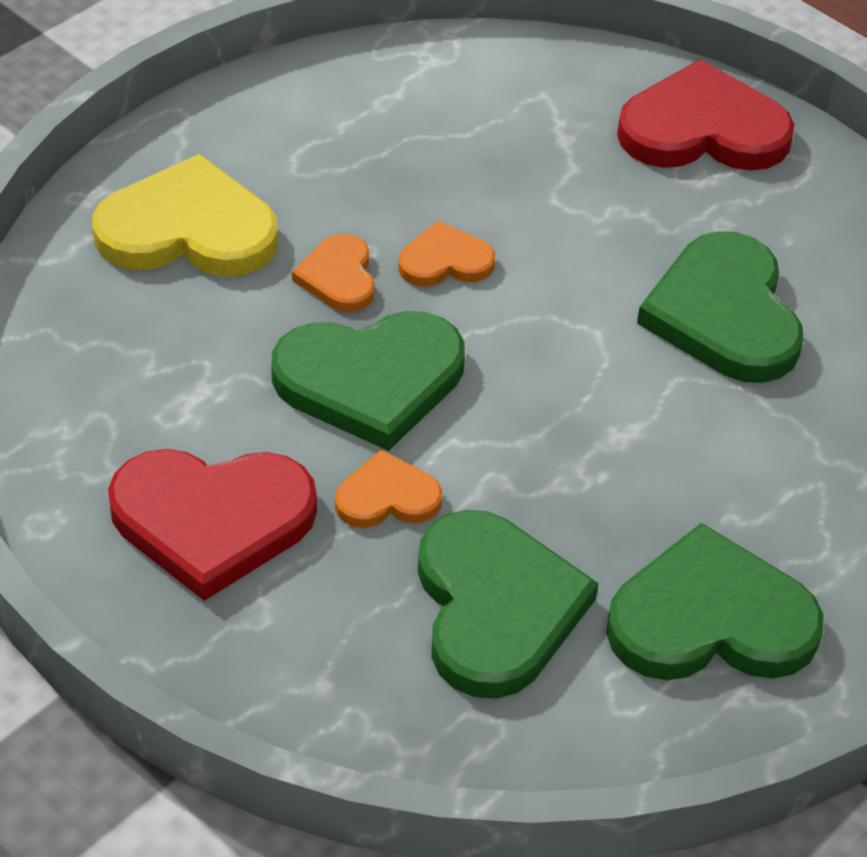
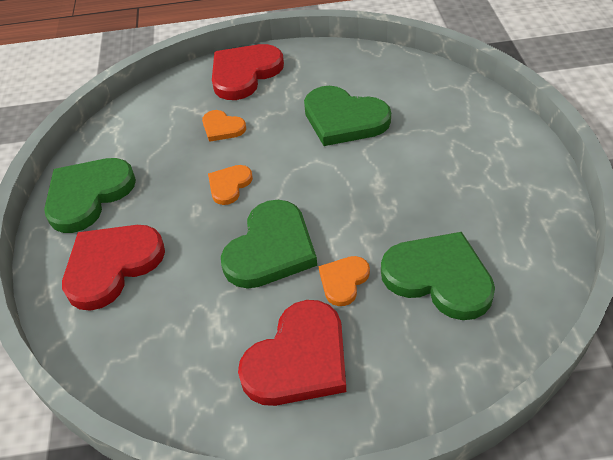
camera: 45 degrees left, 0 degrees up
(188, 229) = (111, 265): yellow heart -> red heart
(338, 277) = (200, 226): orange heart -> orange heart (222, 128)
(710, 619) = (498, 209): green heart -> green heart (88, 195)

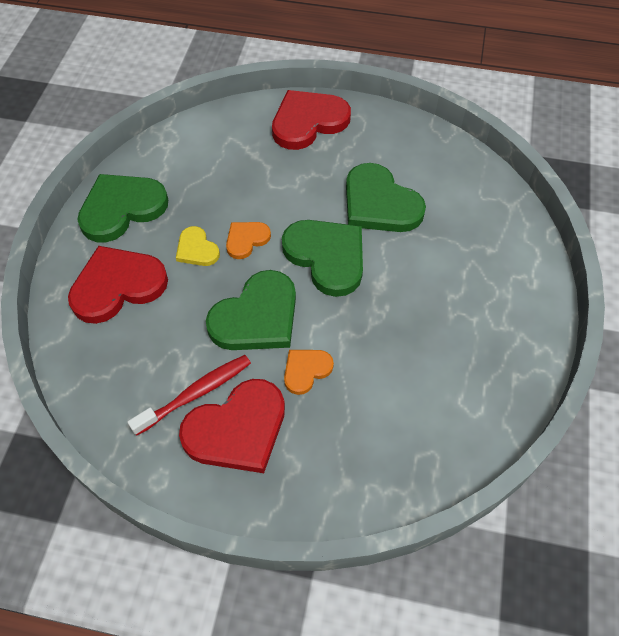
camera: 15 degrees right, 10 degrees up
(182, 208) = (197, 249): none -> yellow heart
(222, 128) = (264, 176): orange heart -> none
(239, 339) = (196, 393): none -> red toothbrush
(439, 277) = (391, 397): green heart -> green heart (327, 257)

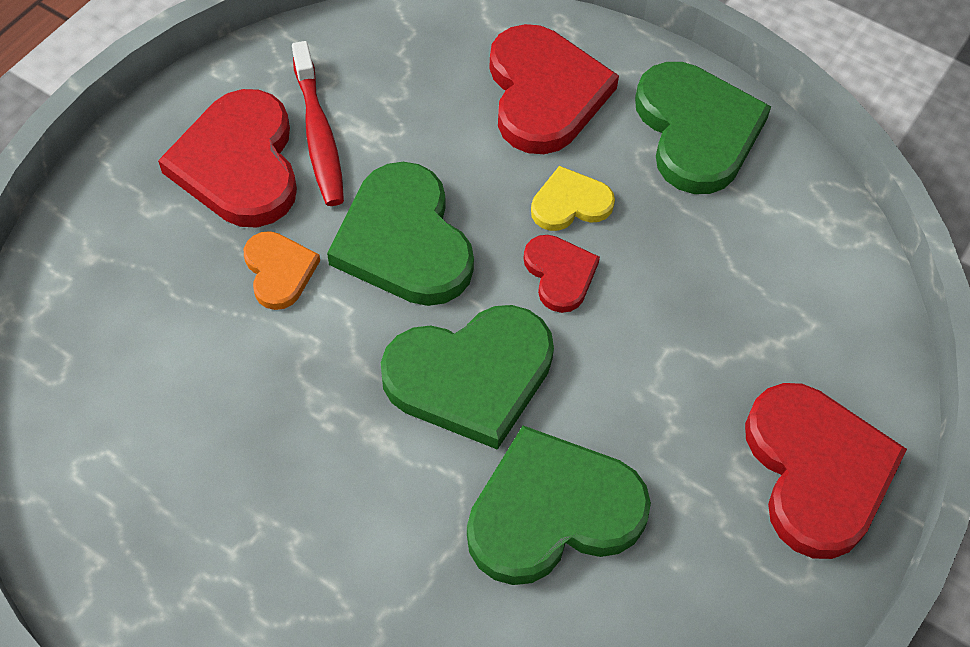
camera: 110 degrees right, 0 degrees up
(246, 240) = (560, 274): orange heart -> red heart

